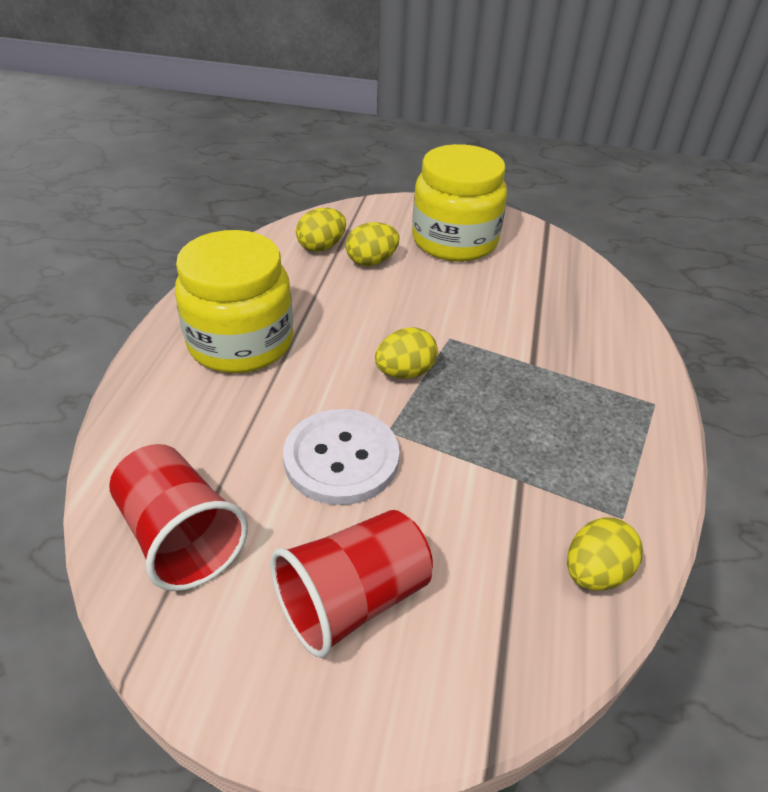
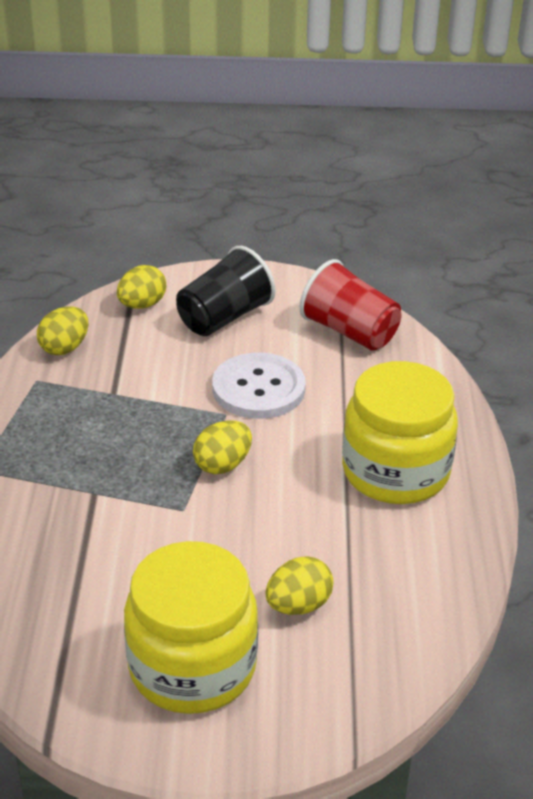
camera: 170 degrees right, 5 degrees down
(321, 247) = (374, 620): yellow egg -> yellow egg (142, 305)
(353, 600) = (224, 317): red cup -> black cup

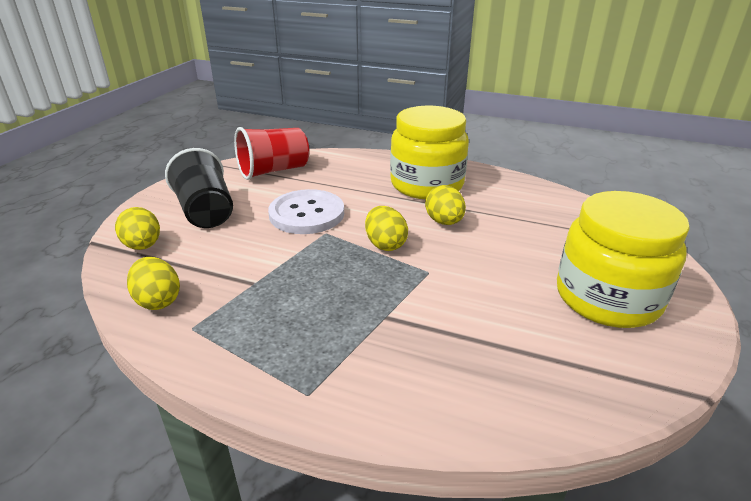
camera: 70 degrees left, 5 degrees down
(298, 605) = (546, 241): yellow egg -> yellow egg (444, 222)

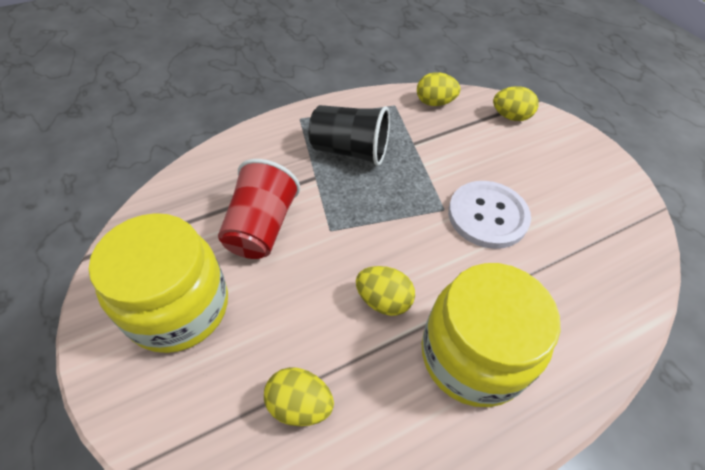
camera: 130 degrees right, 20 degrees up
(206, 212) = (543, 162): black cup -> black cup (350, 151)
(273, 171) = (609, 244): red cup -> red cup (261, 227)
(385, 244) = (390, 232): yellow egg -> yellow egg (300, 404)

